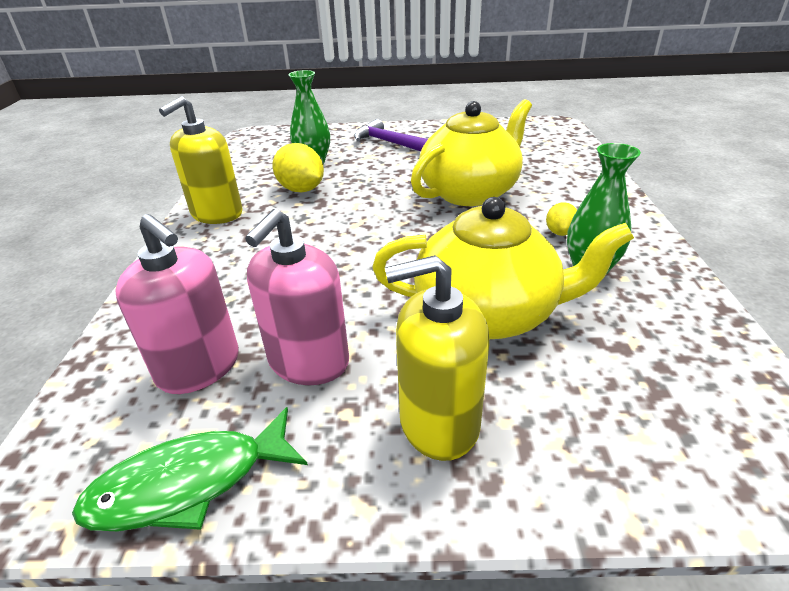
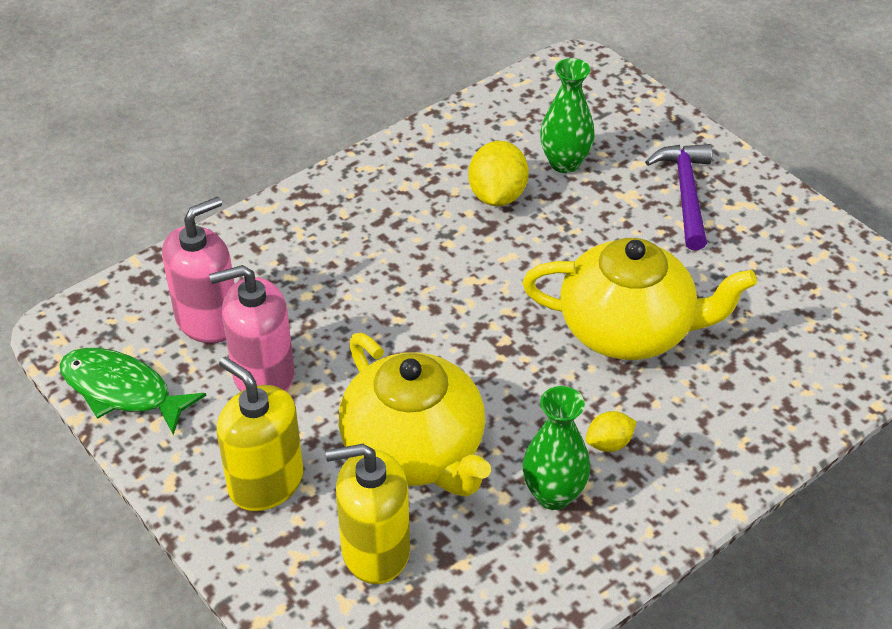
camera: 50 degrees right, 10 degrees up
(199, 367) = (208, 320): pink soap dispenser -> pink soap dispenser turned 135 degrees counterclockwise
(217, 214) = (394, 171): yellow soap dispenser -> yellow soap dispenser (375, 550)

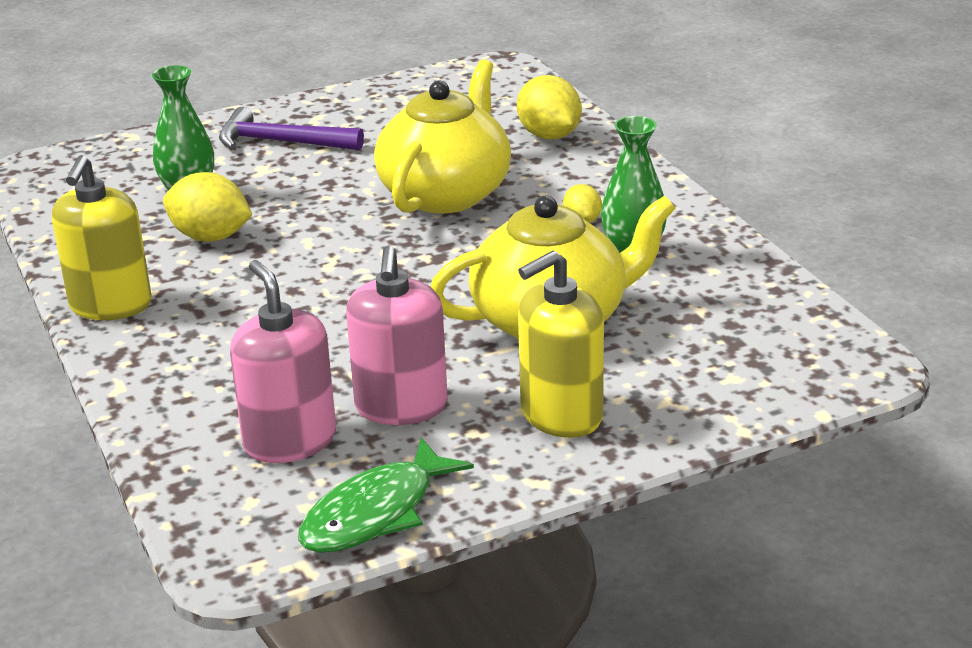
camera: 75 degrees left, 15 degrees down
(375, 550) = (672, 355): yellow soap dispenser -> yellow soap dispenser (110, 305)
(785, 386) = (549, 135): none -> yellow lemon

